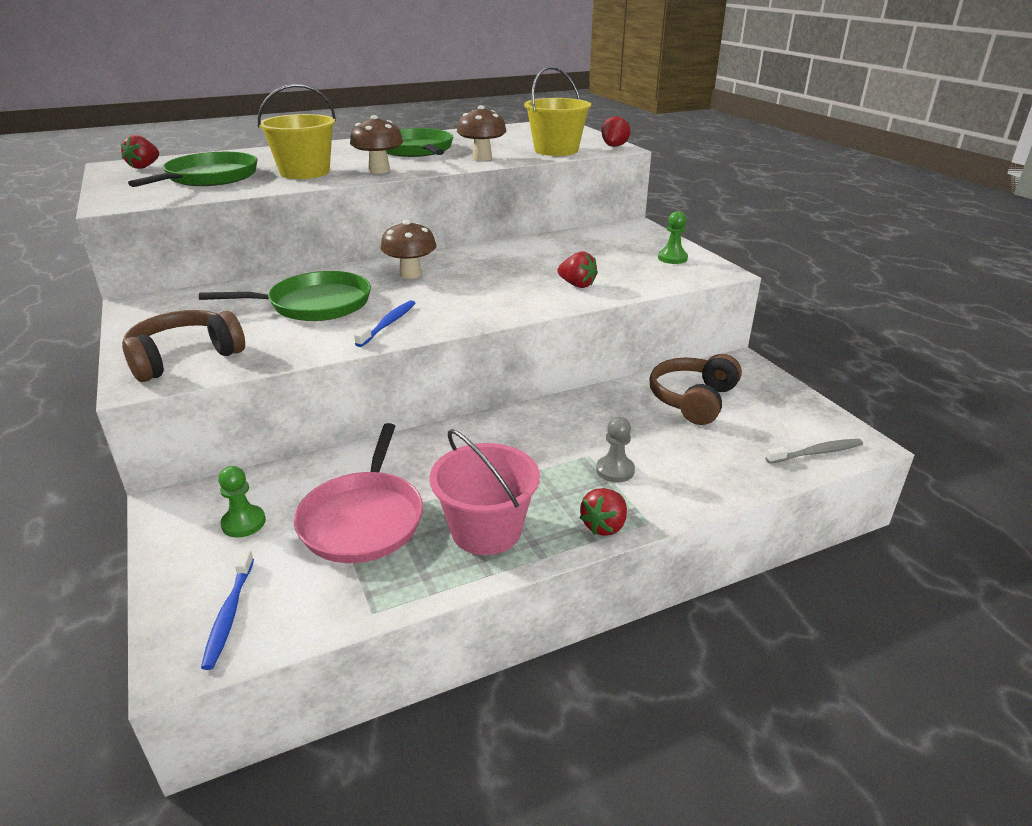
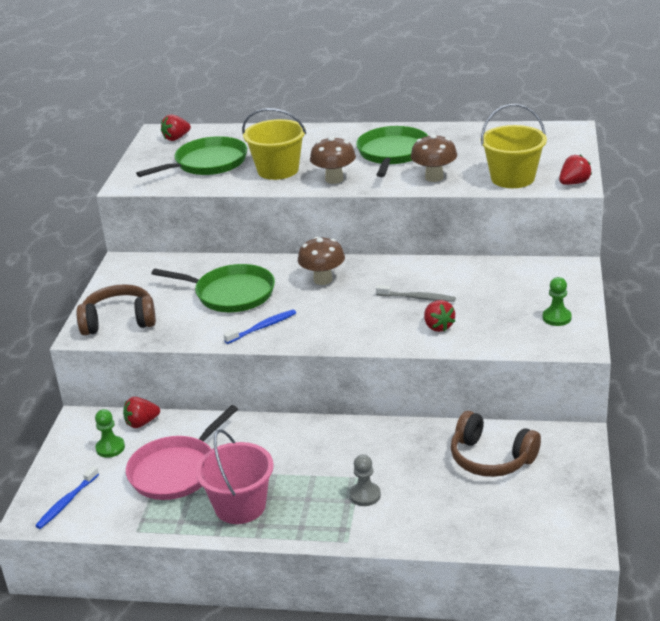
camera: 35 degrees right, 0 degrees up
(604, 526) = (315, 532): red strawberry -> red strawberry (142, 423)
(693, 400) = (491, 458): brown headphones -> brown headphones turned 120 degrees counterclockwise
(816, 453) = (535, 538): grey toothbrush -> grey toothbrush (417, 298)

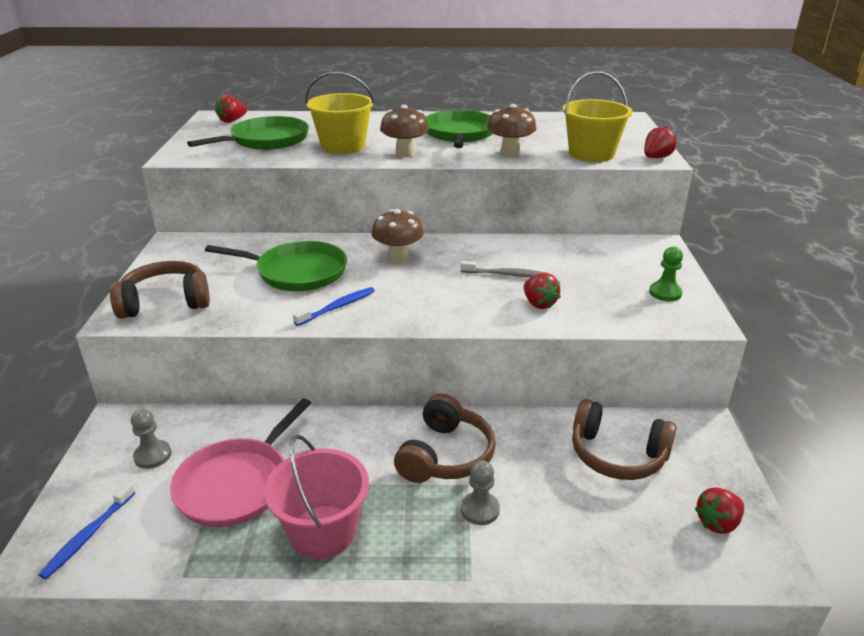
camera: 10 degrees left, 0 degrees up
(110, 448) = (152, 456): green pawn -> grey pawn
(142, 423) = (193, 422): red strawberry -> red strawberry (717, 523)
(346, 454) = (445, 455): none -> brown headphones

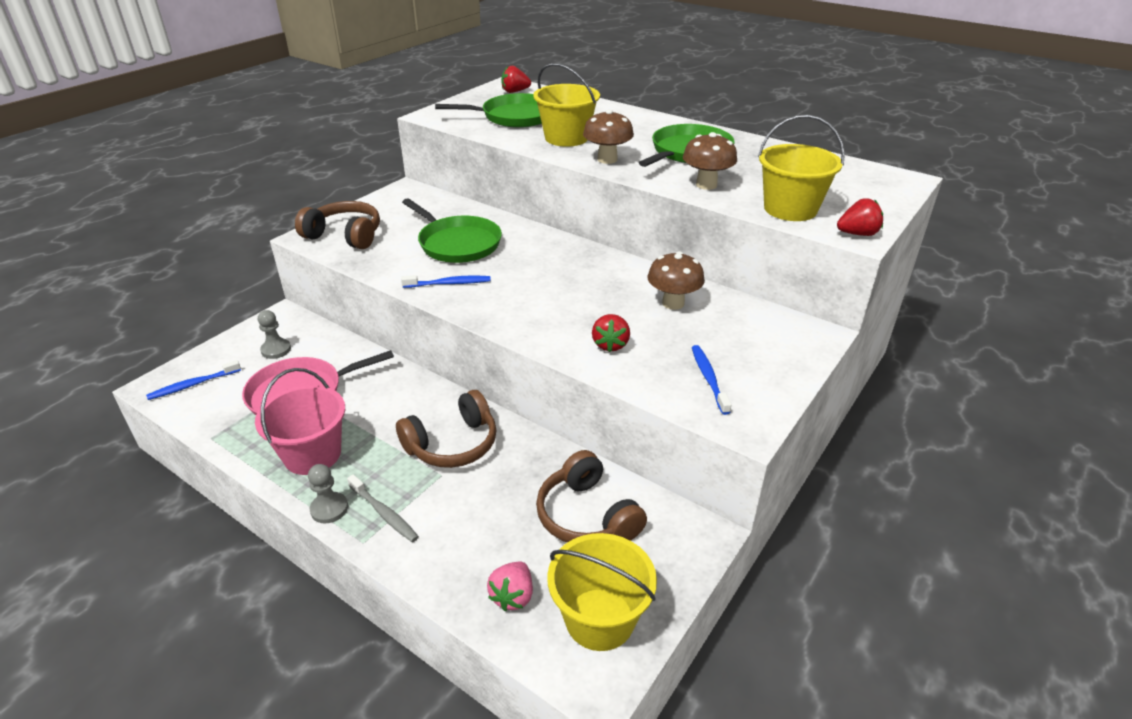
camera: 35 degrees right, 5 degrees up
(398, 257) = (549, 258): brown mushroom -> brown mushroom (673, 303)
(480, 509) = (427, 498): grey pawn -> grey pawn (329, 509)
(506, 274) = (619, 307): grey toothbrush -> grey toothbrush (384, 513)
(637, 300) = (708, 378): none -> blue toothbrush
(642, 545) = (513, 596): none -> pink strawberry
(665, 293) = (748, 384): green pawn -> none
(717, 523) = (599, 619): red strawberry -> yellow bucket

